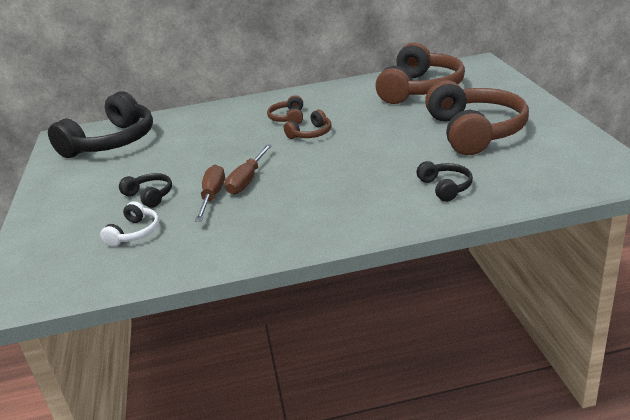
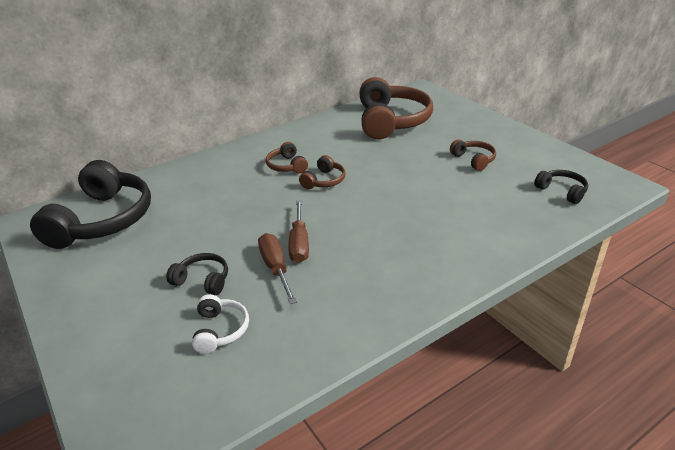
camera: 25 degrees left, 5 degrees up
(445, 187) = (494, 220): black headphones -> black headphones (562, 191)
(474, 132) = (473, 160): brown headphones -> brown headphones, size x0.45

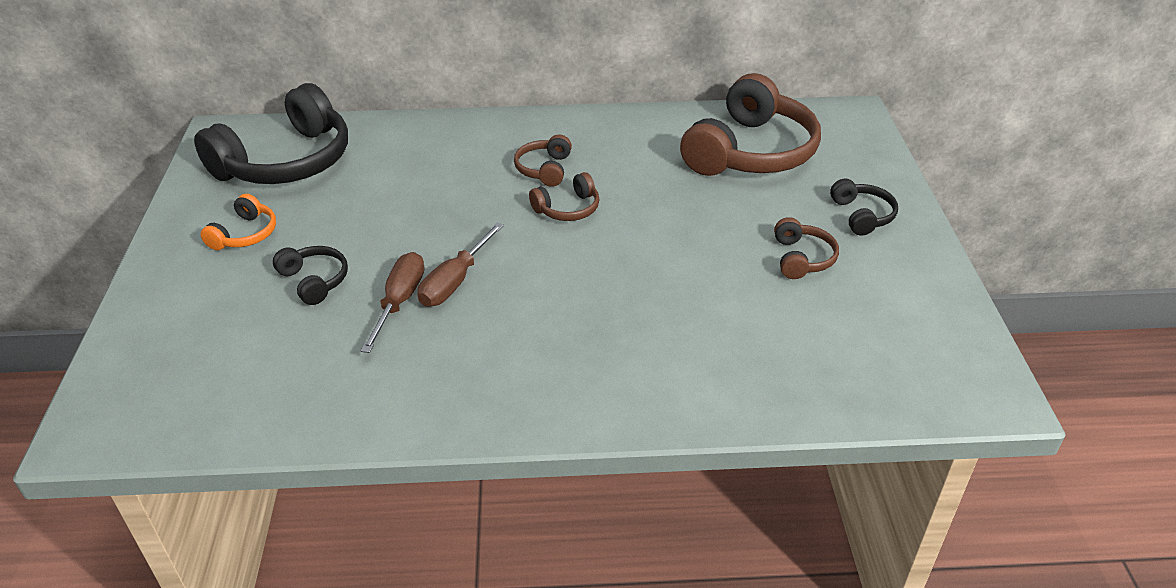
camera: 30 degrees right, 5 degrees up
(117, 273) = (245, 234): none -> orange headphones
(220, 330) = (278, 347): white headphones -> none
(562, 191) = (876, 361): black headphones -> black headphones (862, 215)

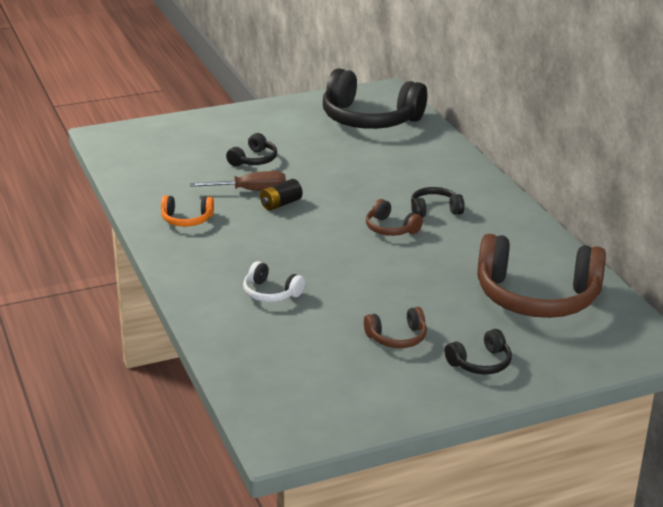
camera: 70 degrees right, 10 degrees down
(245, 234) = (284, 127): orange headphones -> orange headphones (186, 219)
(455, 282) = (281, 204): brown screwdriver -> black battery
(545, 169) = (434, 210): brown headphones -> black headphones
(673, 336) = (271, 293): none -> white headphones

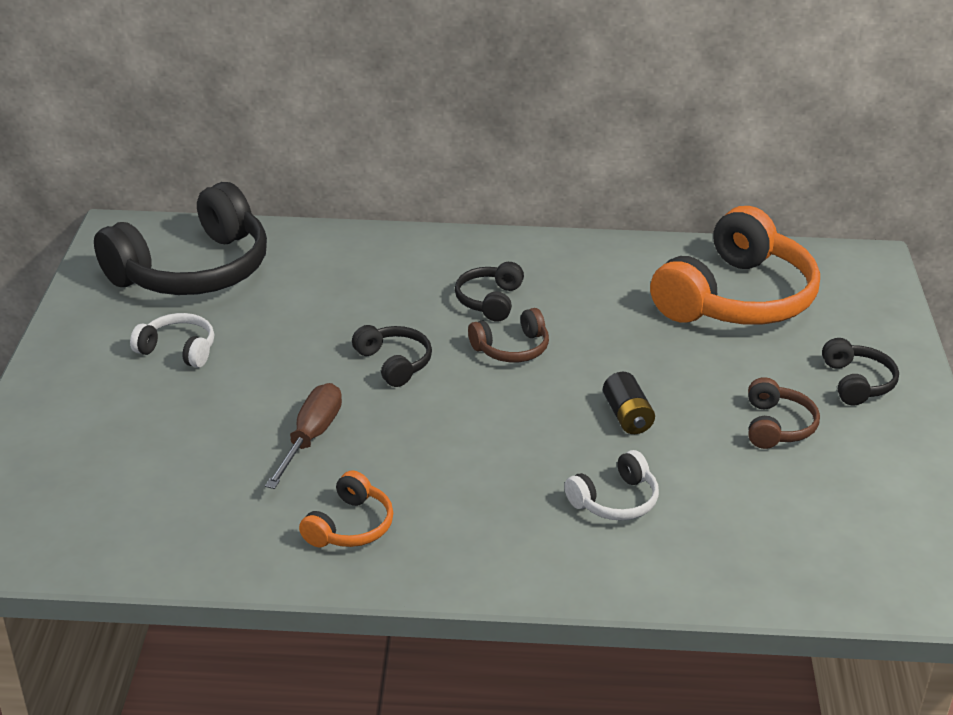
camera: 65 degrees left, 5 degrees up
(253, 160) = (217, 407): black headphones -> black headphones (394, 363)
(281, 204) = (375, 420): black battery -> black battery (627, 416)
(293, 136) = (178, 350): none -> white headphones
(537, 297) = (736, 298): brown headphones -> orange headphones

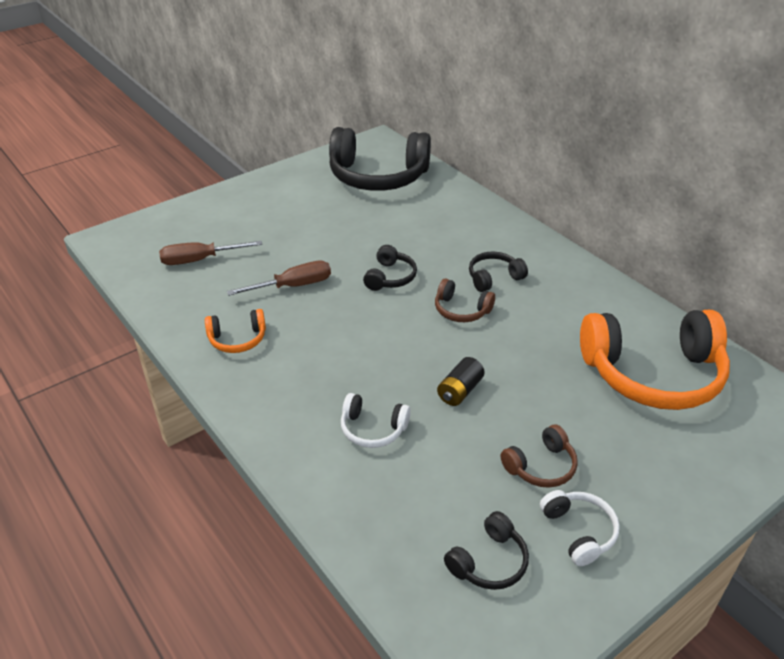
camera: 50 degrees right, 5 degrees up
(148, 485) = (199, 260): none -> brown screwdriver
(178, 350) = (310, 208): white headphones -> white headphones (578, 531)
(856, 382) = (647, 484): black headphones -> black headphones (488, 561)

